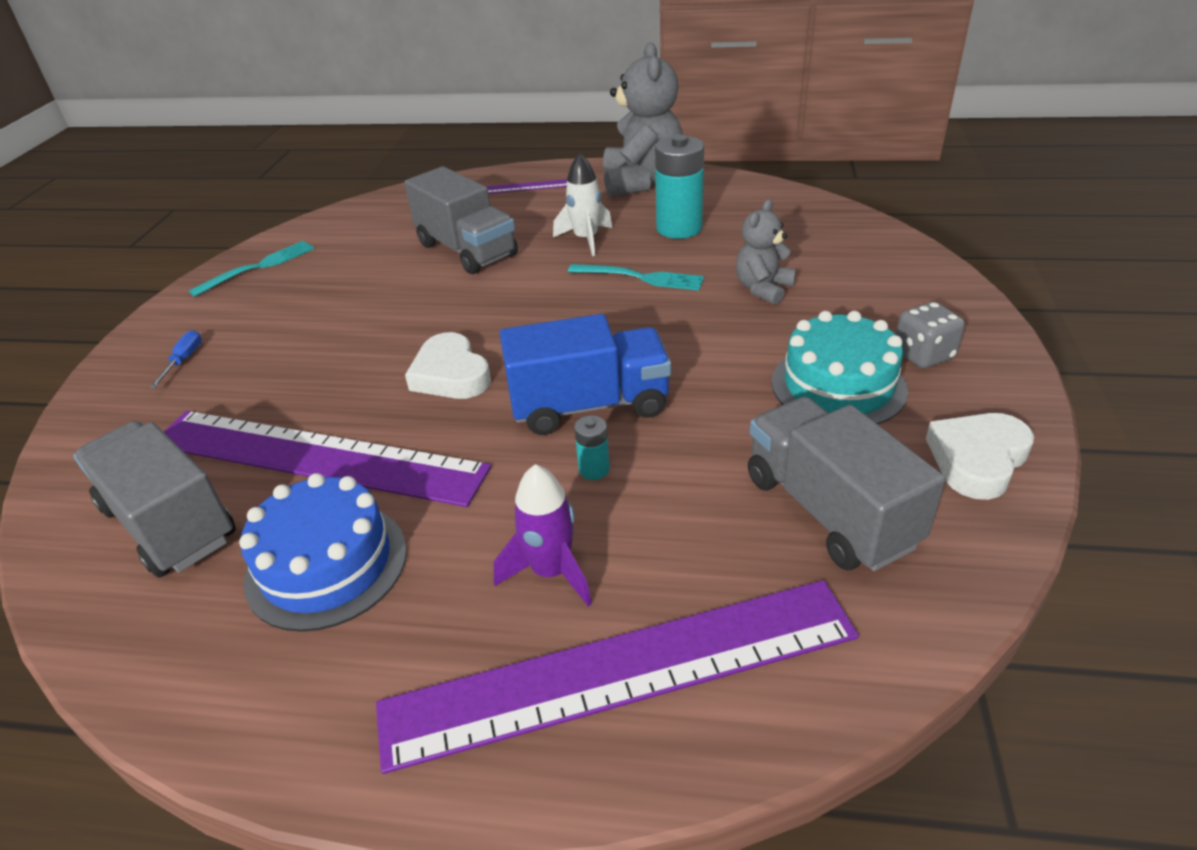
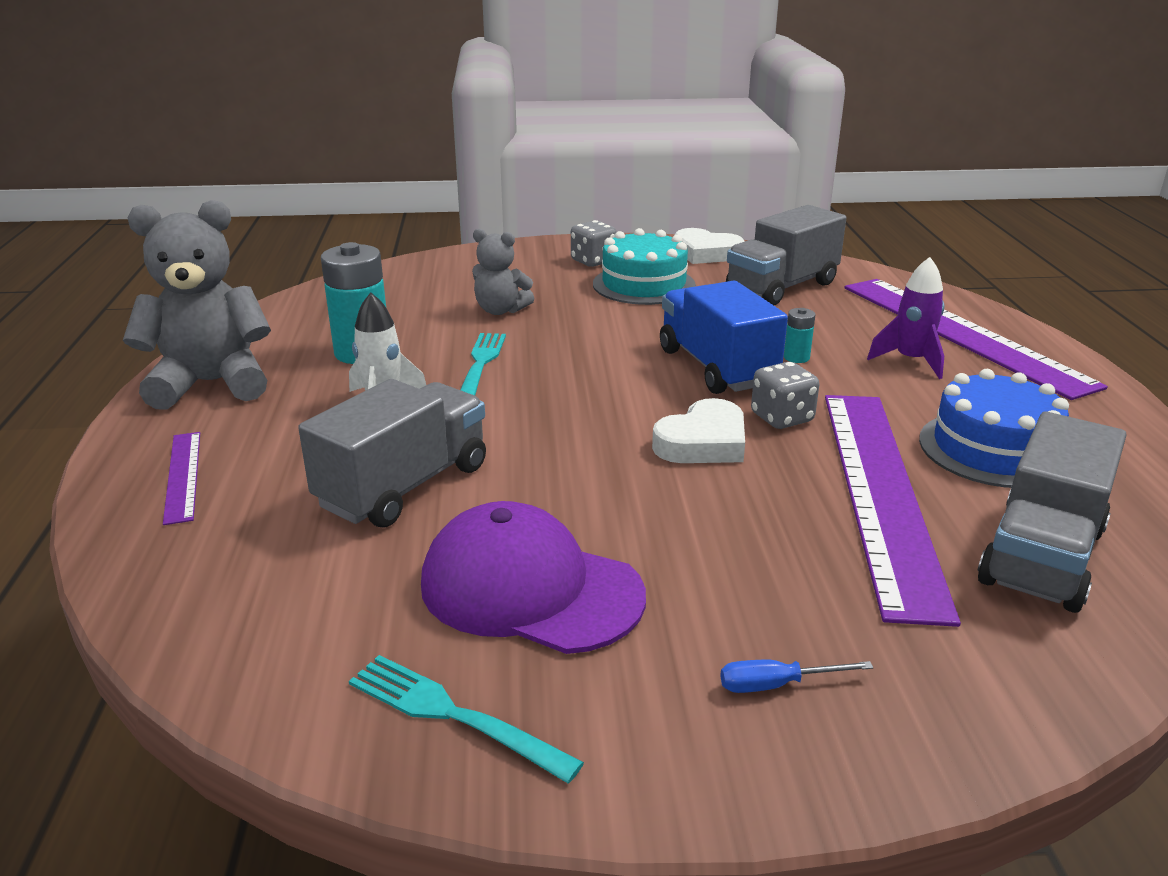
camera: 105 degrees left, 10 degrees down
(330, 289) = (530, 589): none -> purple cap
(467, 428) = (782, 418): none -> grey dice

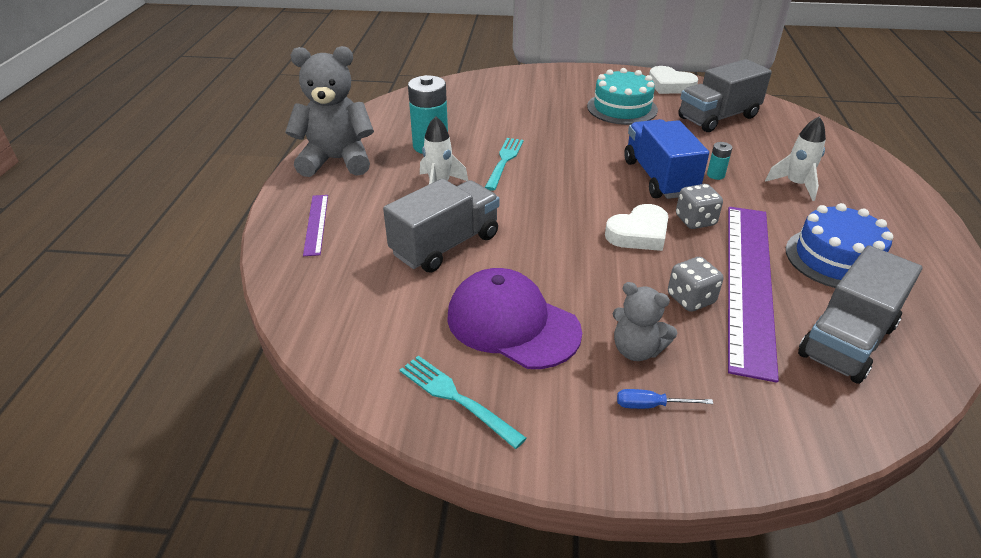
camera: 10 degrees right, 10 degrees up
(500, 310) = (522, 121): grey teddy bear -> grey teddy bear (636, 350)
(593, 261) = (590, 86): grey dice -> grey dice (691, 299)
(910, 361) = (795, 185): purple rocket -> white rocket
(961, 333) = (838, 166): purple ruler -> none

